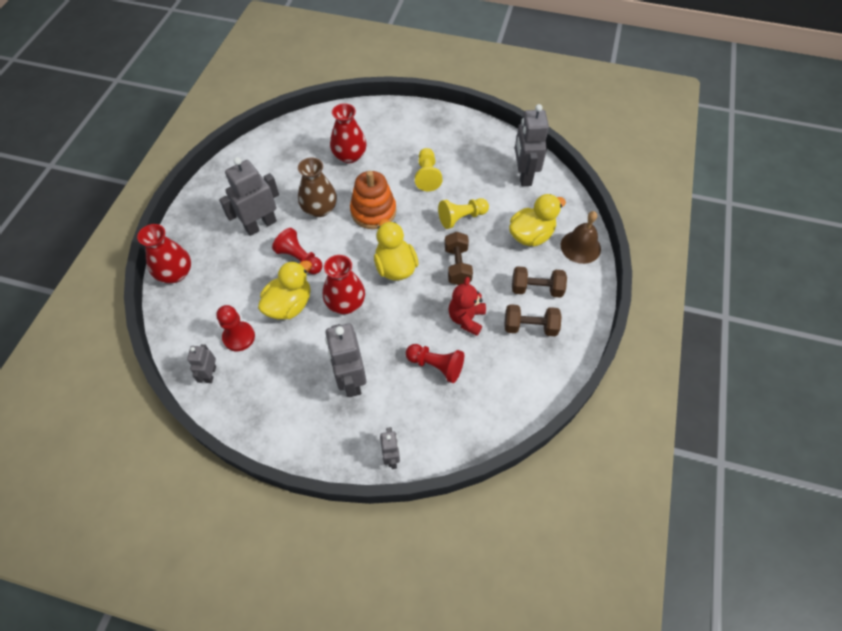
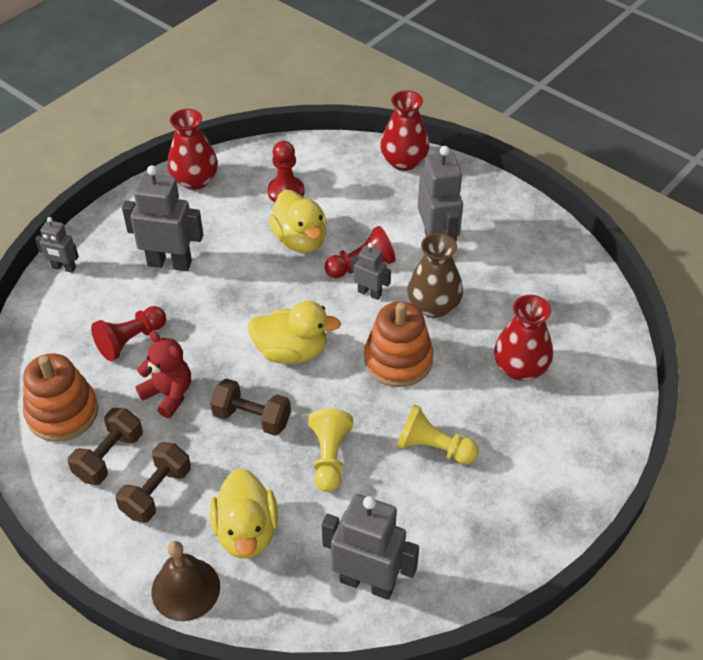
camera: 115 degrees right, 10 degrees down
(210, 374) = (256, 163): grey robot -> grey robot (369, 293)
(345, 303) = (270, 288): red vase -> red vase (195, 180)
(516, 373) = (62, 412): none -> orange stacking toy

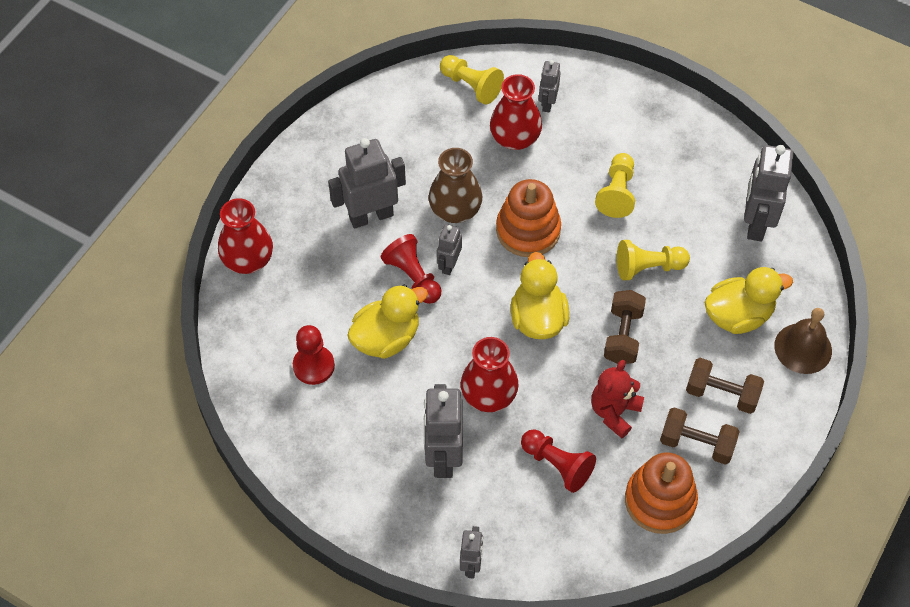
camera: 100 degrees left, 10 degrees up
(195, 180) = (307, 464): red vase -> red vase (489, 395)
(567, 405) = (547, 103): none -> grey robot
(595, 341) = (471, 86): none -> yellow pawn

